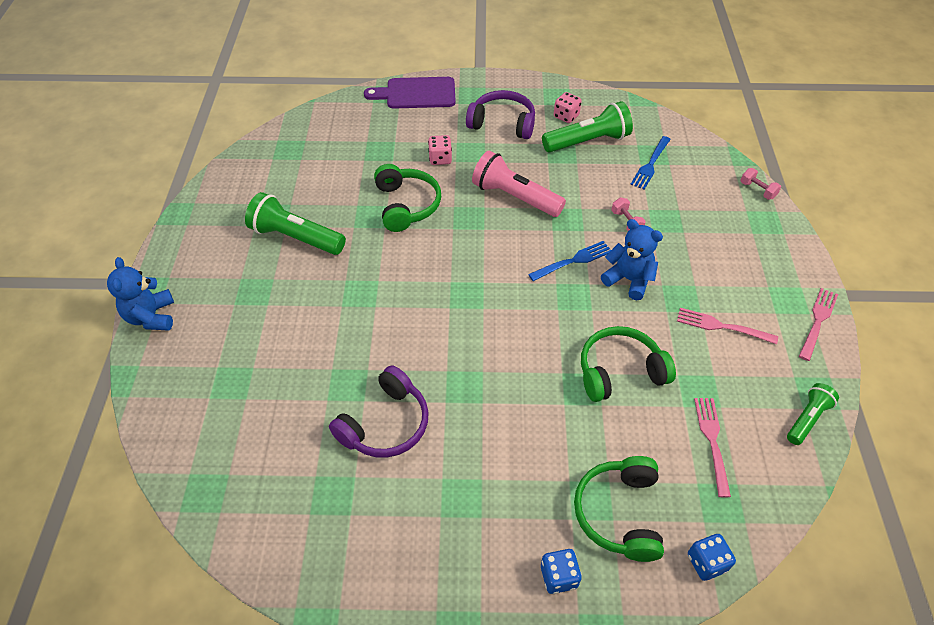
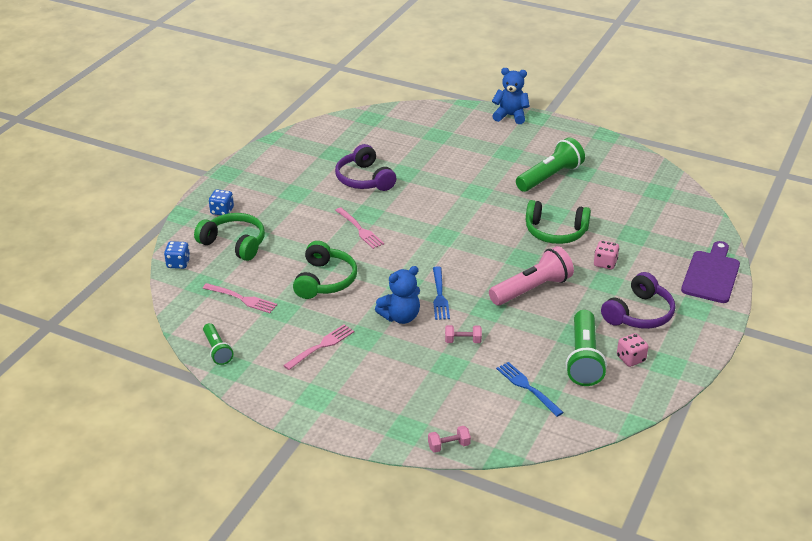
camera: 115 degrees right, 15 degrees down
(817, 322) = (283, 402): pink fork -> pink fork (359, 229)

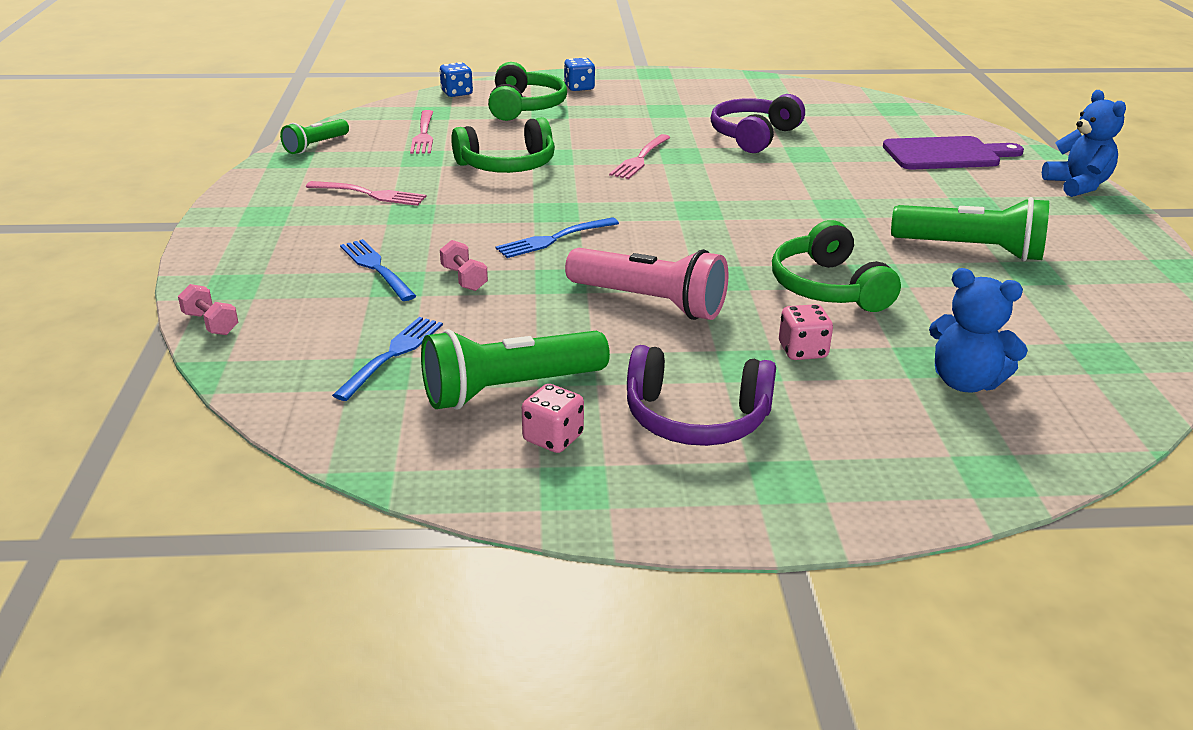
camera: 60 degrees right, 5 degrees down
(400, 317) = (478, 225): blue teddy bear -> blue teddy bear (965, 382)
(427, 369) = (377, 268): none -> blue fork
(711, 275) = (923, 478): purple cutting board -> purple cutting board (946, 154)

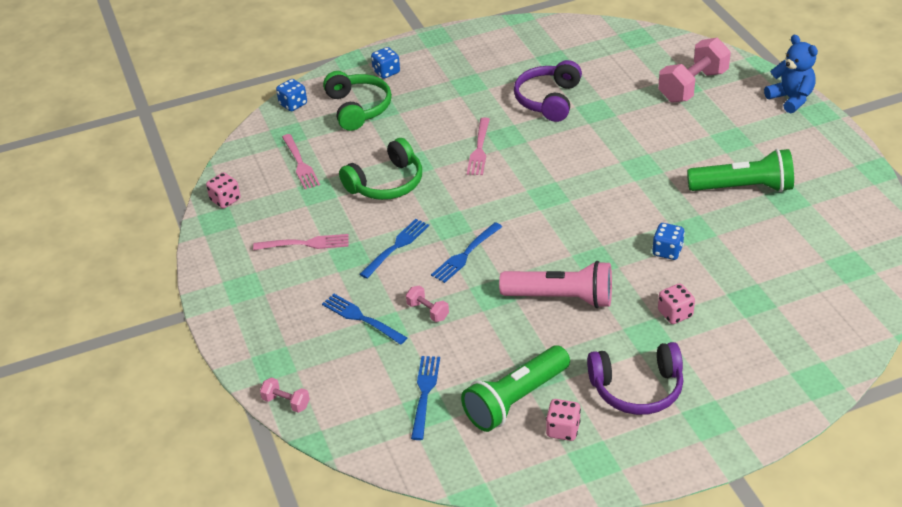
camera: 15 degrees left, 10 degrees up
(316, 146) = (225, 200): green flashlight -> pink dice
(473, 217) = (396, 247): none -> blue fork
(828, 288) = (667, 251): green headphones -> blue dice
(946, 154) = (692, 86): purple cutting board -> pink dumbbell
(965, 382) = (779, 312): blue teddy bear -> none

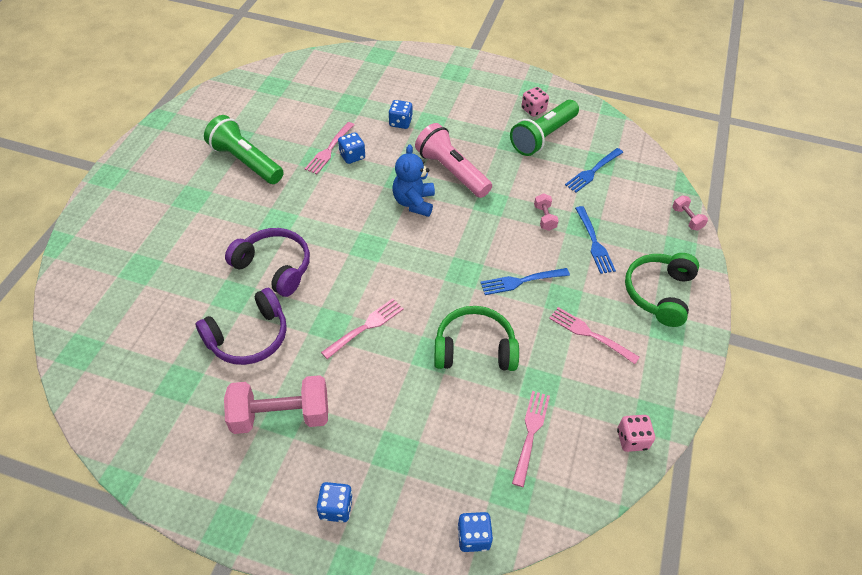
camera: 145 degrees left, 10 degrees up
(358, 108) = (415, 471): green headphones -> green headphones (659, 293)
(466, 254) = (478, 241): blue fork -> none
(515, 400) = (543, 137): green flashlight -> green flashlight turned 135 degrees clockwise
(637, 388) = (471, 103): purple headphones -> purple headphones (274, 267)
(675, 314) = (400, 122): pink dice -> blue dice
(692, 86) = (134, 261): pink dumbbell -> pink dumbbell (281, 416)
(696, 243) = (329, 149): none -> pink fork
(790, 99) = (101, 198): blue teddy bear -> blue teddy bear (414, 202)

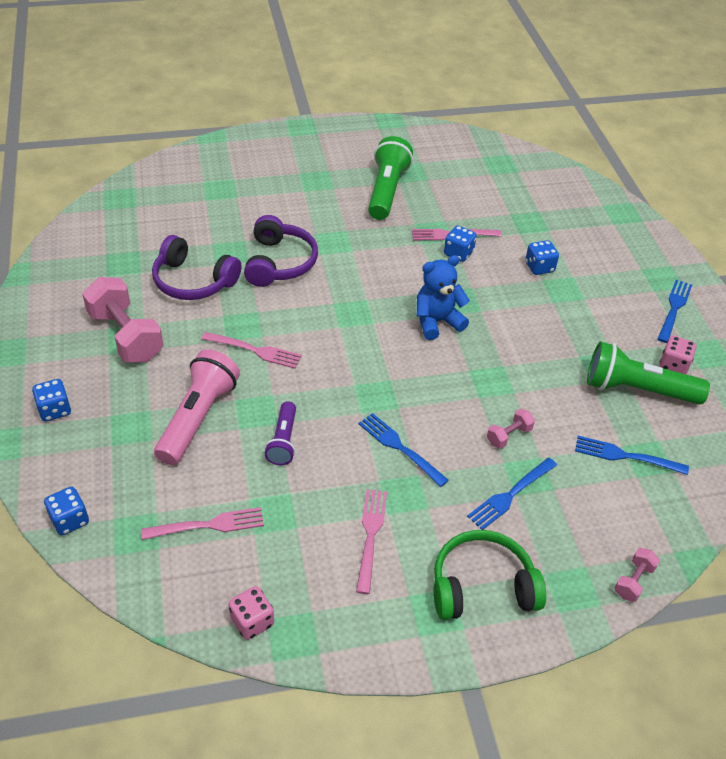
camera: 60 degrees right, 5 degrees down
(451, 171) = (506, 333): pink flashlight -> pink flashlight (198, 417)
(474, 349) = (283, 441): green headphones -> purple flashlight
(486, 83) = (674, 309): none -> blue fork

